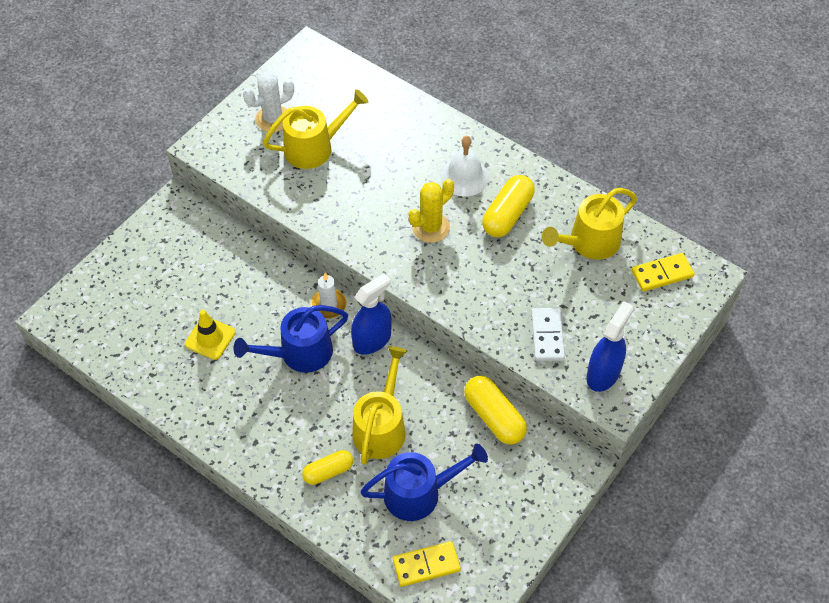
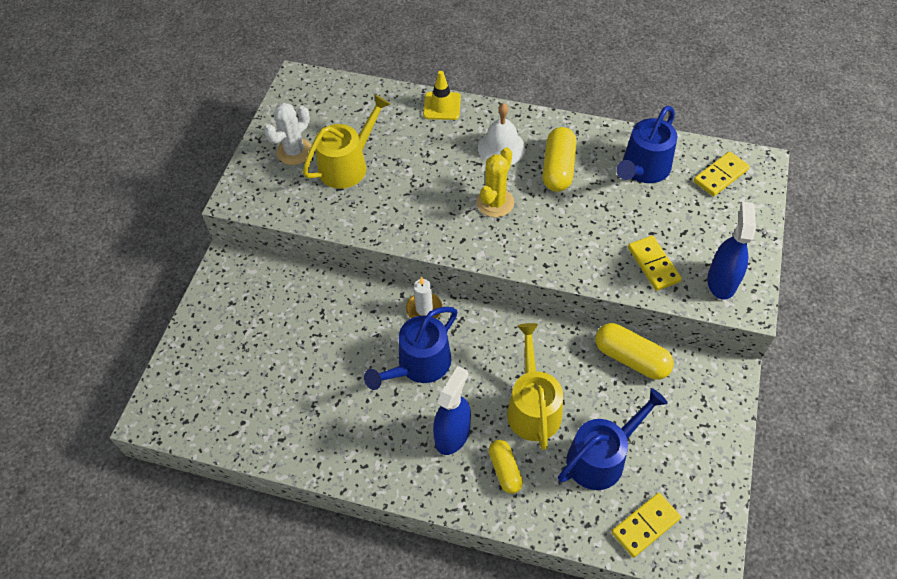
camera: 20 degrees left, 0 degrees up
(210, 338) = (323, 382): yellow traffic cone -> yellow traffic cone (442, 106)
(328, 471) = (505, 470): yellow capsule -> yellow capsule turned 60 degrees counterclockwise
(372, 340) = (482, 327): blue spray bottle -> blue spray bottle (452, 434)
(547, 336) = (653, 264): white domino -> yellow domino
(589, 242) = (643, 169): yellow watering can -> blue watering can

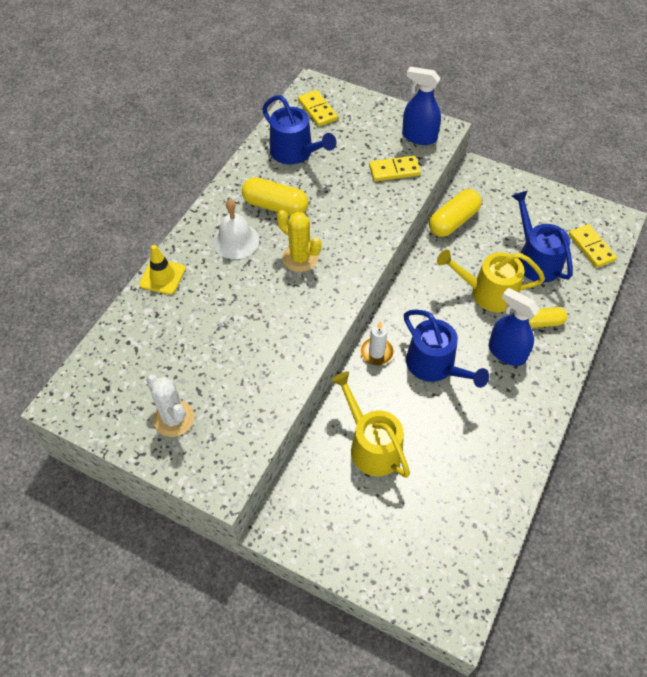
camera: 80 degrees left, 0 degrees up
(347, 165) = (212, 370): yellow watering can -> yellow watering can (371, 445)

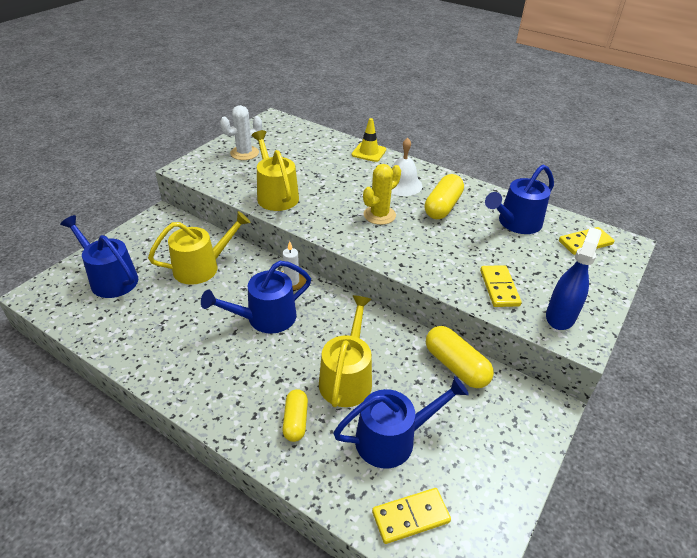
camera: 95 degrees right, 15 degrees down
(275, 361) = (276, 195): none -> yellow watering can
(412, 541) = (110, 279): none -> blue watering can
(506, 352) = (264, 378): blue spray bottle -> none

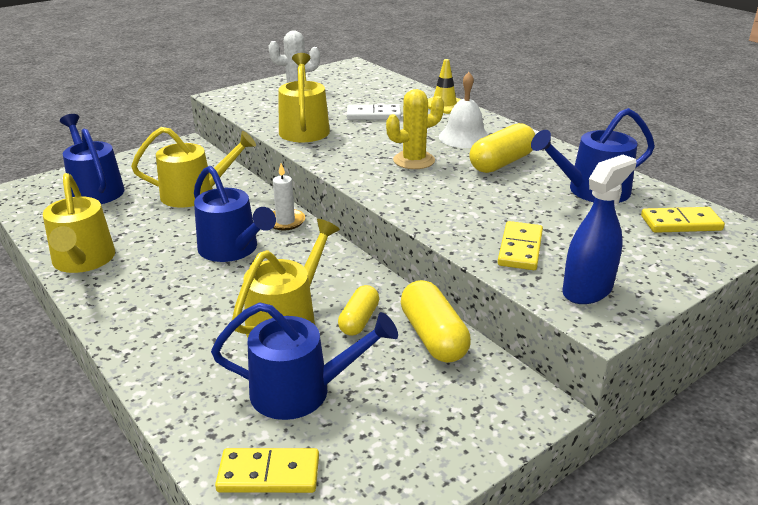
camera: 20 degrees right, 10 degrees down
(148, 357) = (83, 260): none -> yellow watering can
(265, 318) = (232, 249): blue watering can -> blue watering can turned 120 degrees counterclockwise
(295, 421) = (198, 349): yellow capsule -> yellow capsule (359, 320)
(322, 172) = (373, 115): none -> white domino

